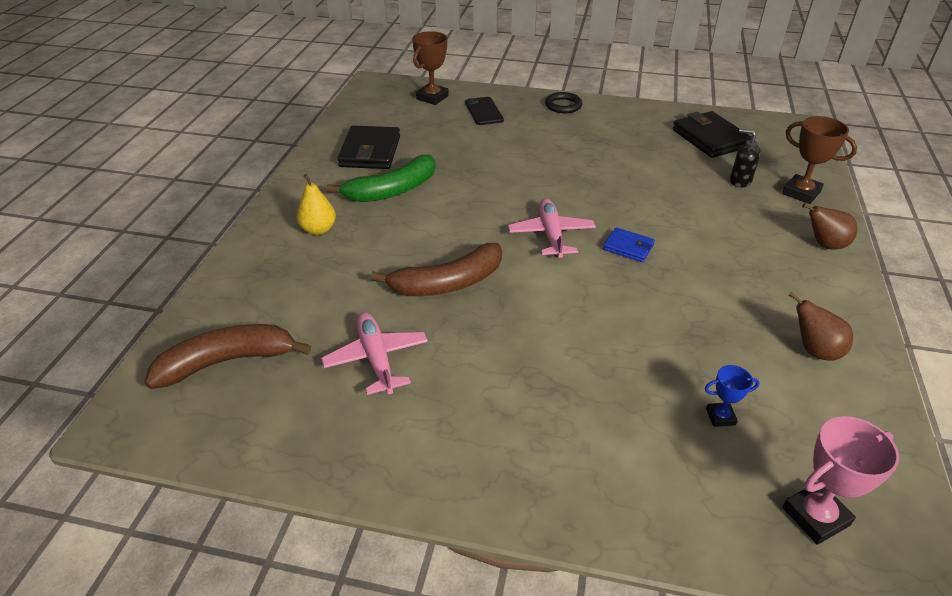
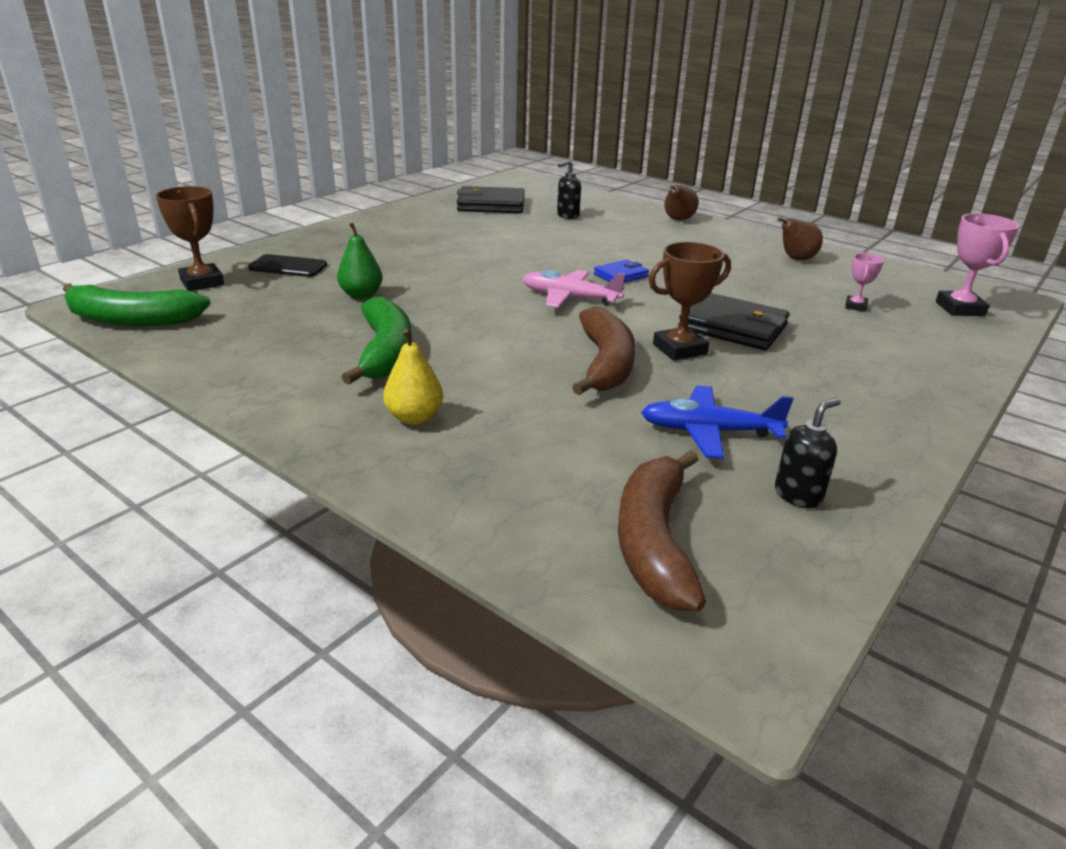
camera: 65 degrees left, 10 degrees down
(311, 421) = (798, 495): none -> black soap dispenser
(367, 101) = (132, 320): none -> green banana
(370, 151) = (271, 346): black wallet -> black wallet (733, 327)
(376, 358) = (709, 431): pink plane -> blue plane
(467, 151) = (361, 295): none -> green pear
(563, 105) = (342, 233): black ring -> none
(720, 417) = (855, 306): blue trophy -> pink trophy
(801, 193) = (605, 206): brown trophy -> brown trophy (679, 349)

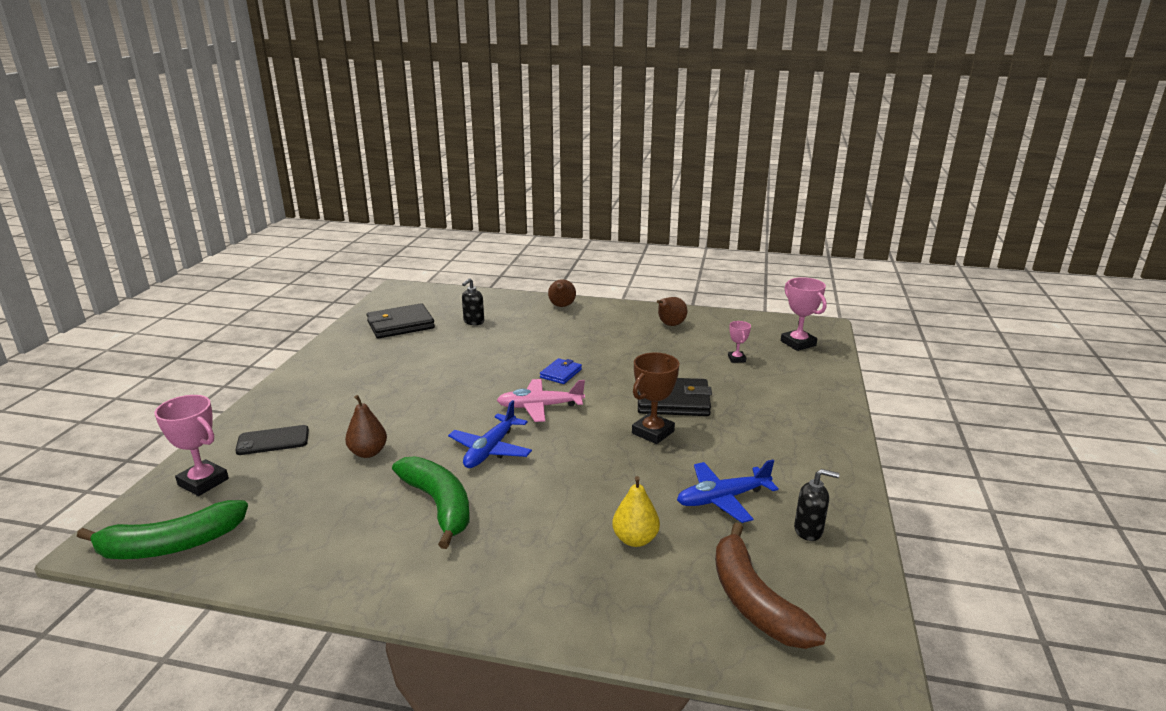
camera: 25 degrees left, 5 degrees down
(202, 282) = (203, 482): brown trophy -> pink trophy
(361, 295) = (368, 452): green pear -> brown pear
(414, 417) = (514, 559): yellow pear -> yellow pear (635, 539)
(481, 321) = (490, 450): none -> blue plane
(605, 364) = (612, 462): brown banana -> none
(798, 495) = (808, 530): black soap dispenser -> black soap dispenser turned 75 degrees clockwise

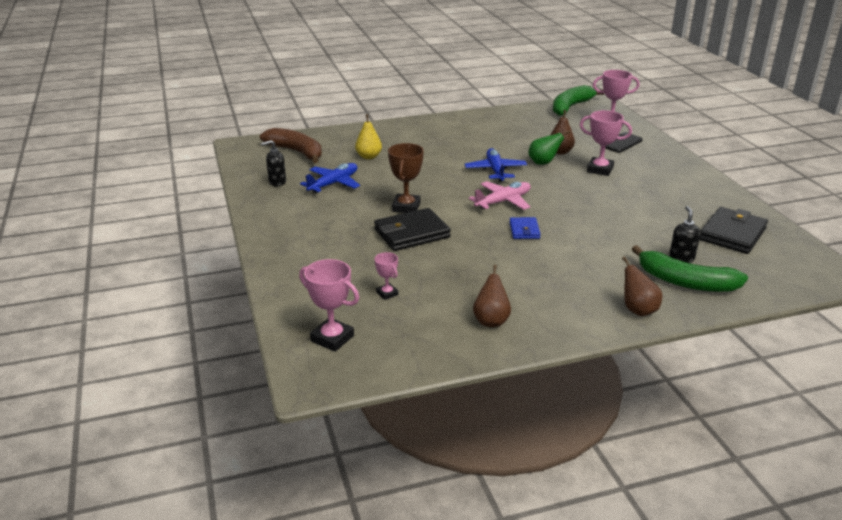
camera: 150 degrees right, 5 degrees up
(375, 412) = (600, 169): none -> pink trophy
(417, 442) = (543, 163): none -> green pear
(438, 505) = (483, 144): green banana -> green banana (685, 282)

